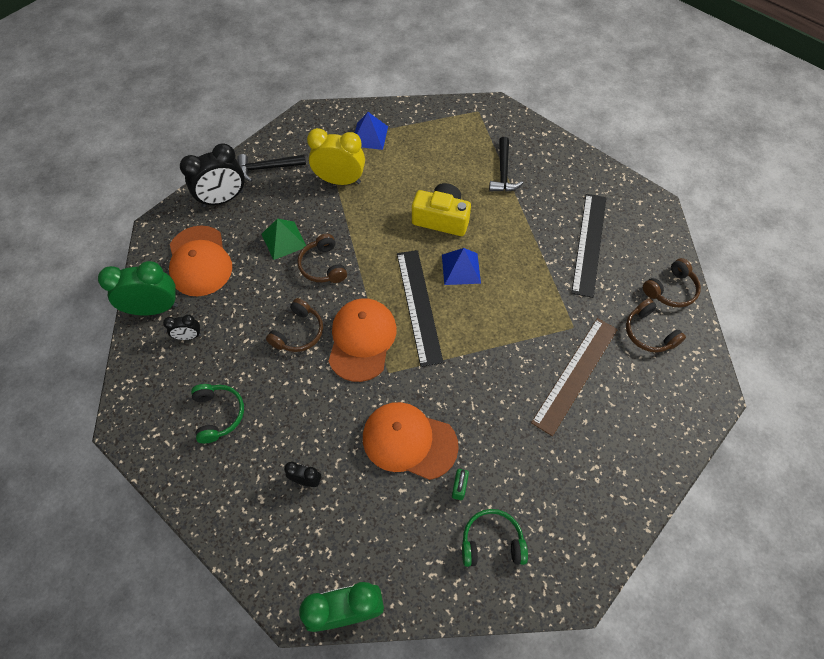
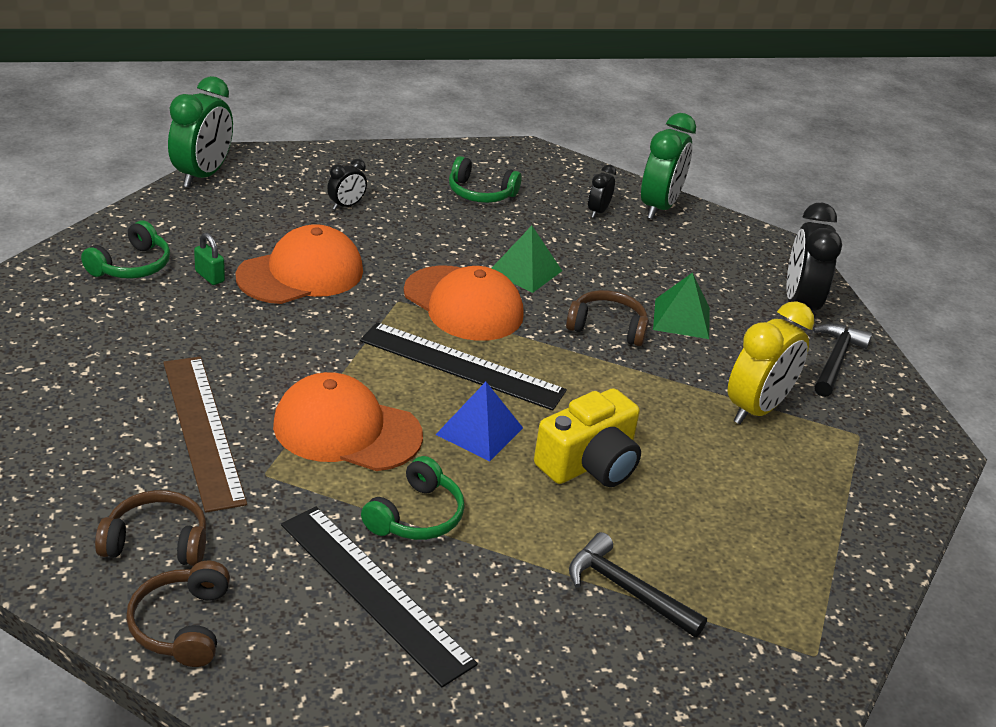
camera: 120 degrees right, 25 degrees down
(199, 261) = (703, 254): orange cap -> orange cap (346, 430)
(298, 332) = (525, 271): brown headphones -> green pyramid
(369, 136) = (839, 484): blue pyramid -> none
(537, 257) = (416, 516): none -> green headphones

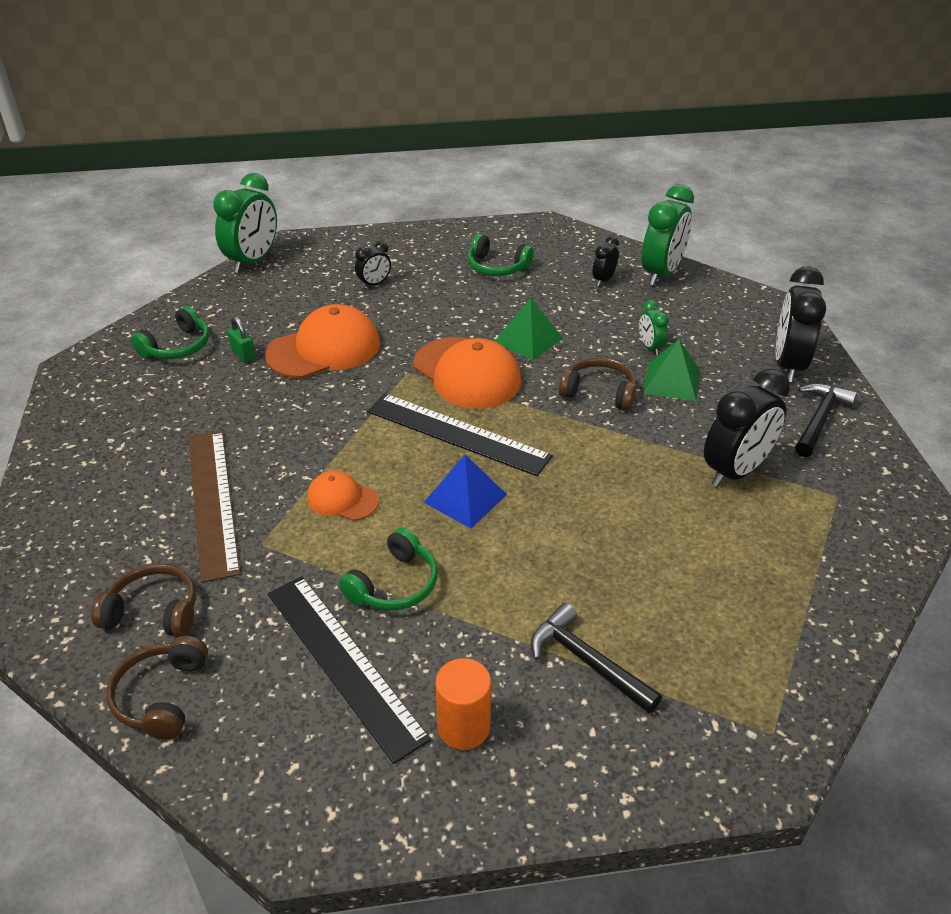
camera: 10 degrees right, 5 degrees up
(346, 430) = (342, 499): orange cap -> orange cap, size x0.54
(509, 652) = (463, 727): none -> orange cylinder
(589, 463) = (566, 529): yellow camera -> none
(655, 283) = (650, 347): none -> green clock
(756, 409) = (736, 471): yellow clock -> black clock

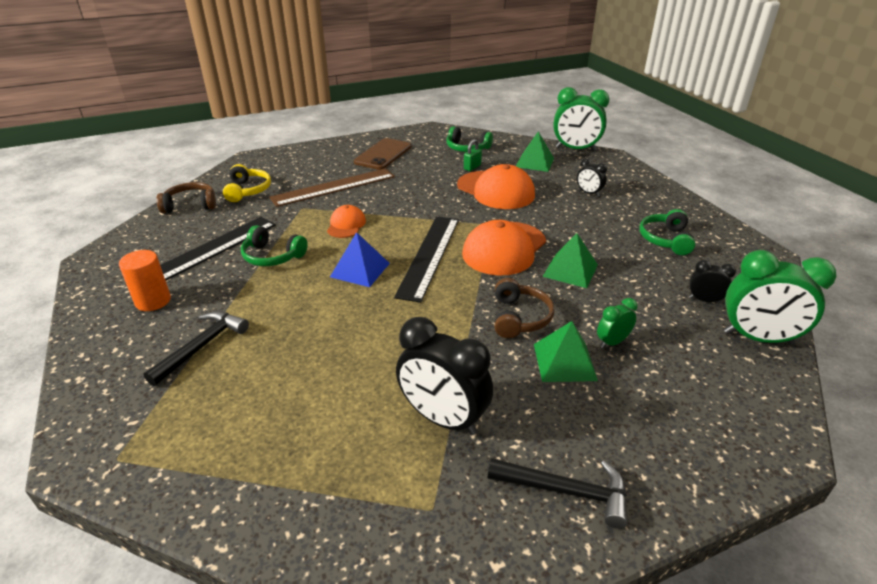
camera: 75 degrees right, 5 degrees down
(131, 433) = (383, 154): none -> brown phone
(153, 612) = (247, 190): brown headphones -> yellow headphones
(267, 301) = (534, 162): none -> green pyramid
(788, 365) = (659, 458): black clock -> none

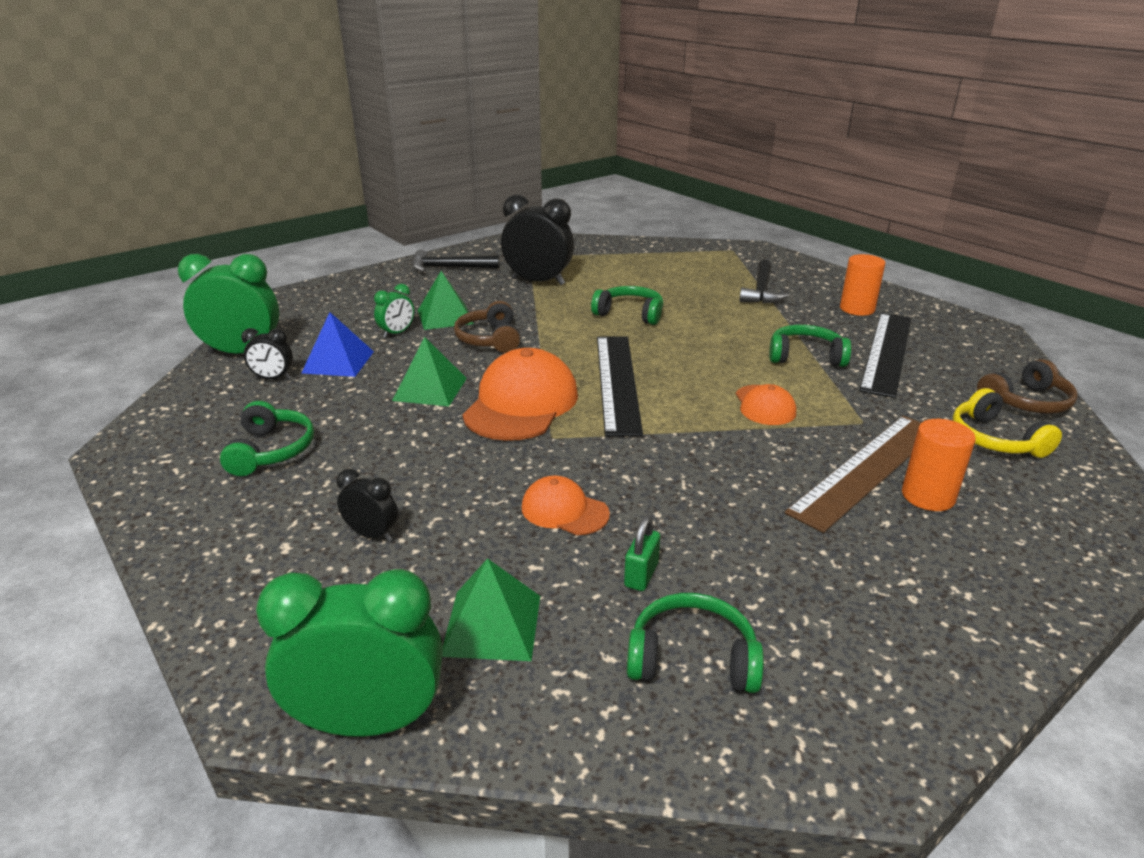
camera: 165 degrees right, 5 degrees down
(322, 174) = (928, 496): none -> orange cylinder
(360, 270) = (688, 357): blue pyramid -> blue pyramid (338, 362)
(370, 332) = (630, 314): none -> green headphones
(383, 154) = (880, 585): brown phone -> none
(495, 190) = (564, 510): orange cap -> orange cap, size x0.54

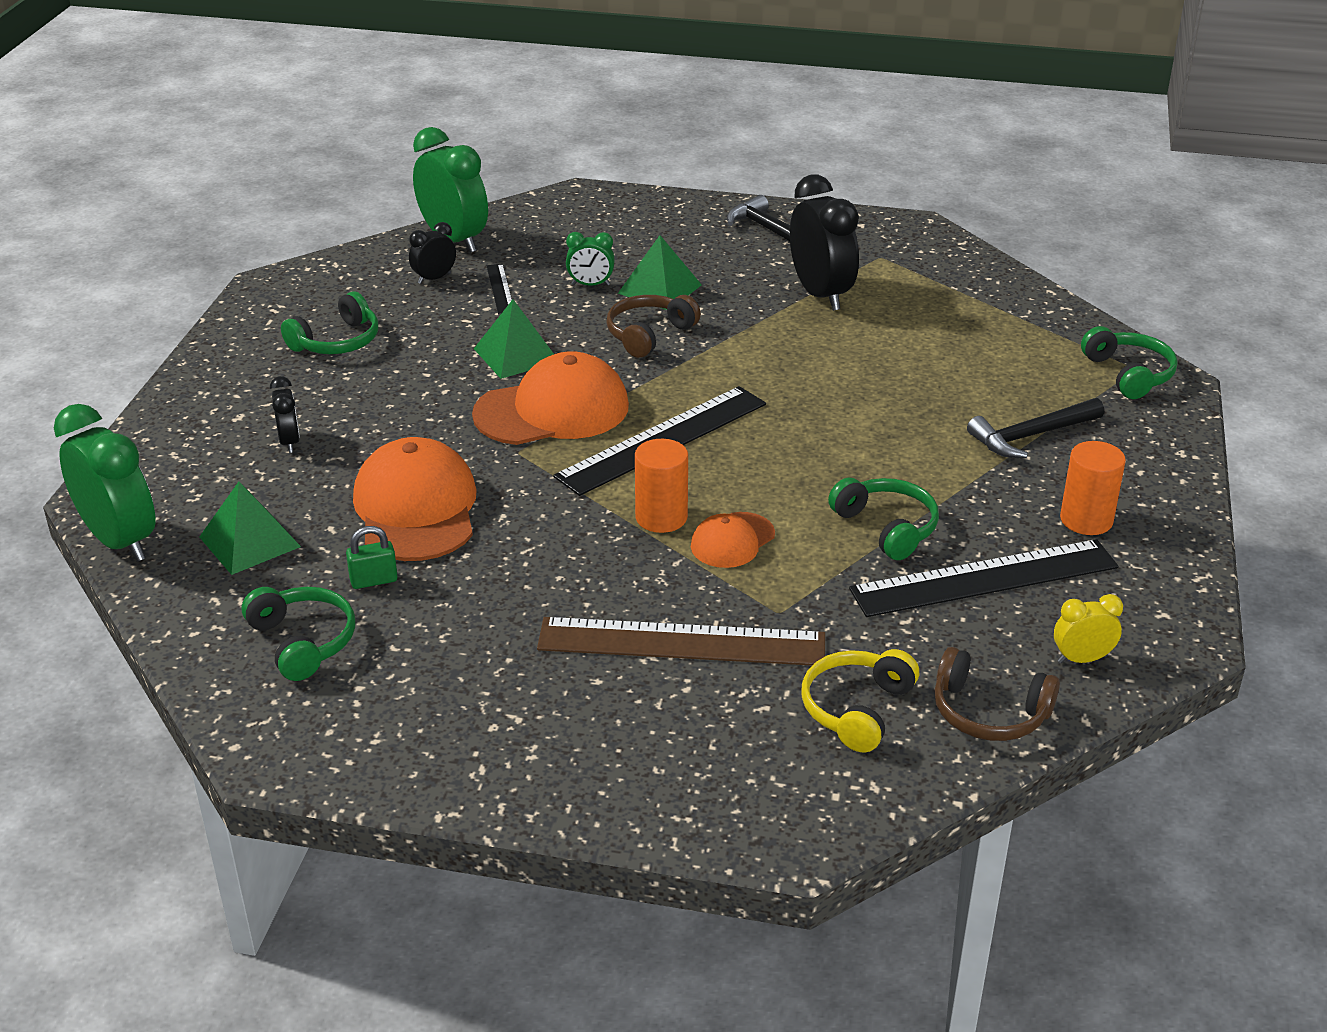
camera: 50 degrees right, 5 degrees up
(273, 378) = (434, 278): black clock -> black clock turned 90 degrees clockwise
(338, 362) = (500, 289): blue pyramid -> black ruler
(564, 510) = (416, 508): orange cap -> orange cap, size x1.87
(630, 314) = (827, 381): green headphones -> green headphones (1128, 374)
(928, 496) = (675, 693): orange cylinder -> orange cylinder (661, 517)
(990, 359) = (1082, 659): none -> yellow clock

